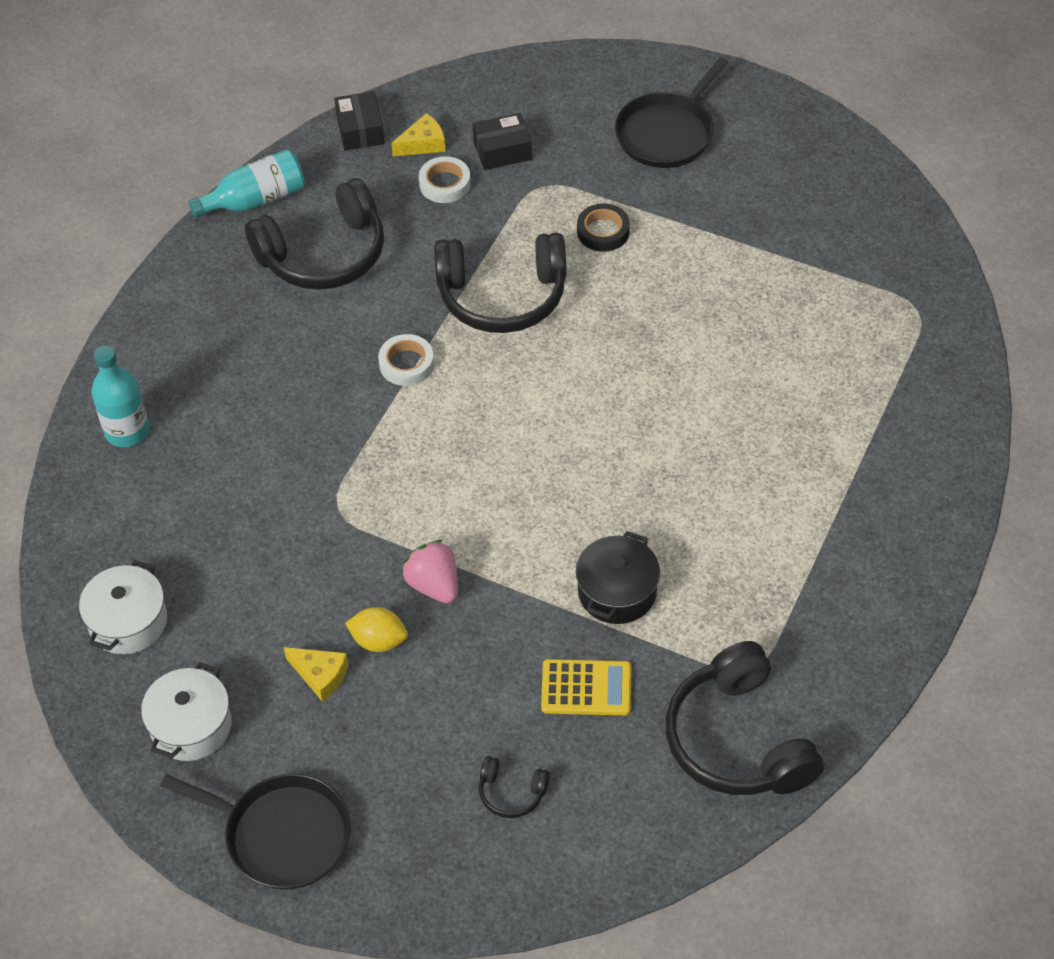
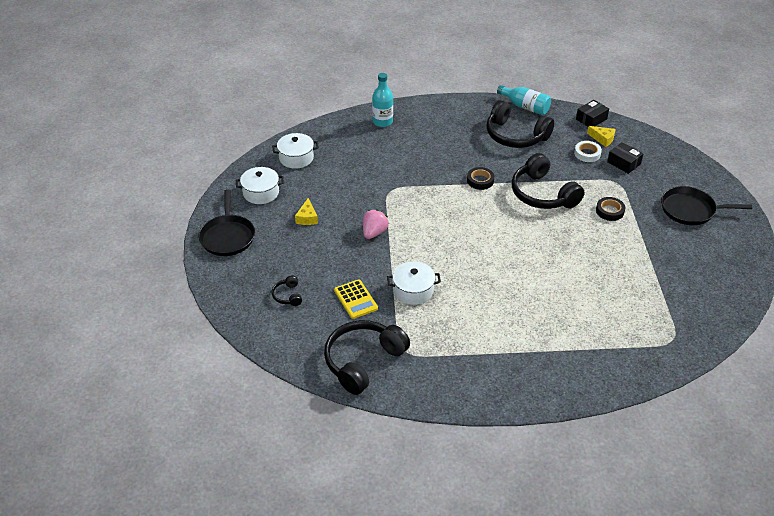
camera: 60 degrees right, 10 degrees down
(378, 641) = (335, 227): yellow lemon -> none
(406, 364) = (480, 181): white tape -> black tape
(617, 592) = (413, 290): black pot -> white pot

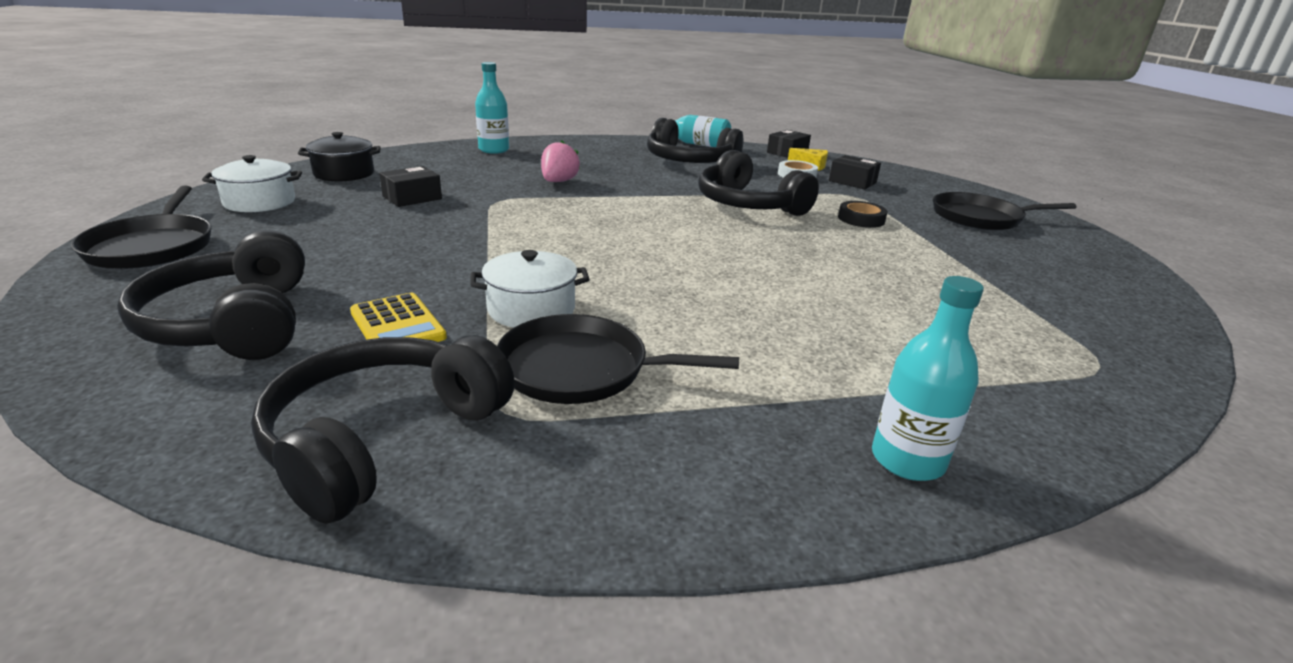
camera: 10 degrees left, 15 degrees down
(288, 295) = (234, 323): black headphones -> black headphones, size x2.27
(296, 158) = (344, 173): white pot -> black pot
(307, 218) = (334, 226): yellow cheese -> none
(341, 187) = (412, 198): none -> black box
(374, 232) = (460, 240): pink strawberry -> pink strawberry (558, 182)
(435, 330) = (581, 369): none -> black pan
(480, 181) = (646, 193): black tape -> none
(556, 383) = (907, 460): none -> turquoise bottle

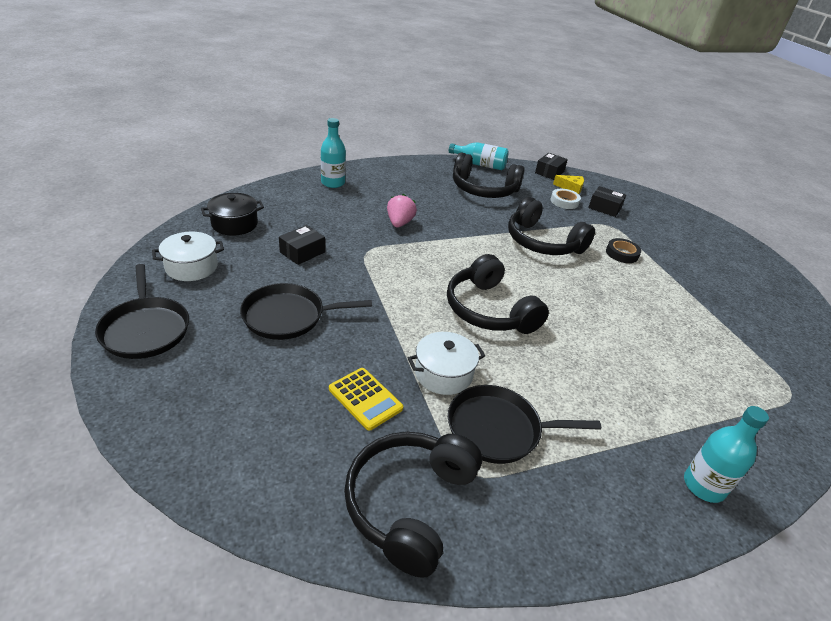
camera: 10 degrees left, 10 degrees up
(234, 323) = (257, 408): black headphones -> black headphones (489, 310)
(980, 218) = (698, 246): black pan -> black pan (288, 316)

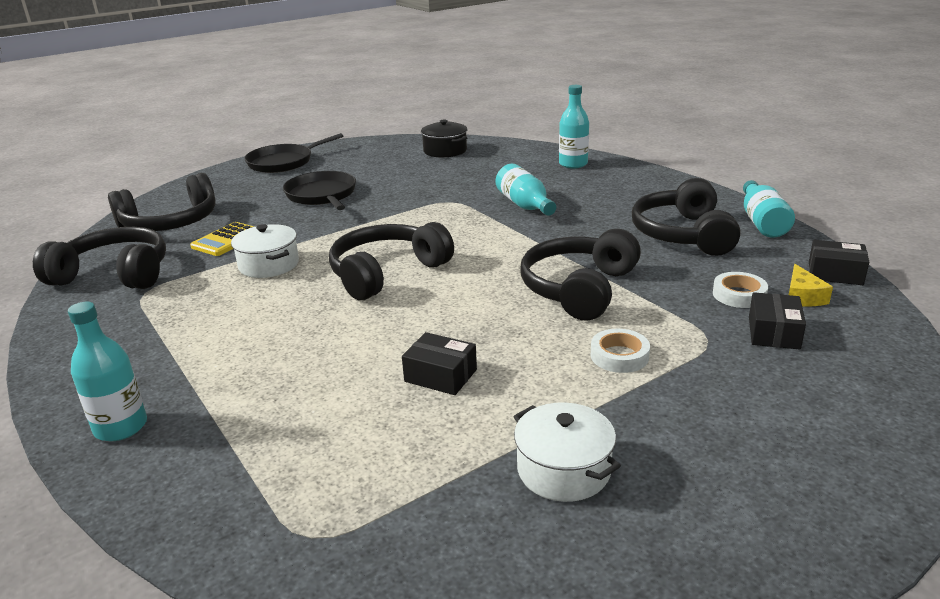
camera: 80 degrees right, 10 degrees down
(191, 267) = (368, 154): white pot -> white pot (563, 470)
(277, 447) = (170, 223): none -> black headphones
(302, 252) = (423, 180): black box -> black box (440, 375)
(399, 223) = (525, 205): pink strawberry -> turquoise bottle
(498, 429) = (198, 299): black pan -> none
(622, 254) = (619, 356): black tape -> white tape

